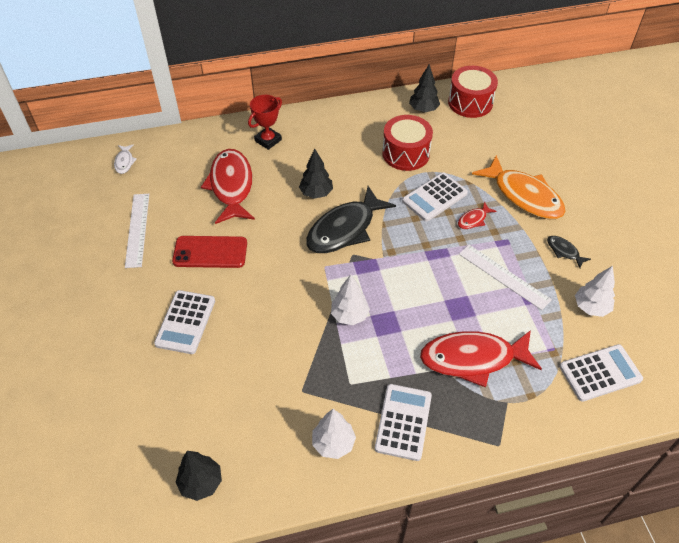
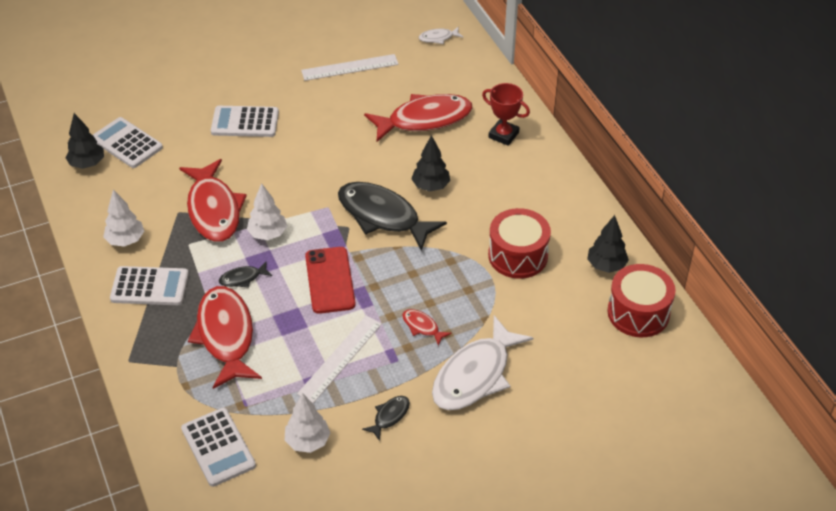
camera: 80 degrees right, 5 degrees down
(210, 252) = (331, 122): red phone -> red phone (330, 280)
(306, 358) = (214, 210): none -> red fish
(403, 340) = (243, 278): none -> black fish
(434, 197) = (450, 288): white calculator -> white calculator (127, 143)
(524, 195) = (475, 375): orange fish -> white fish

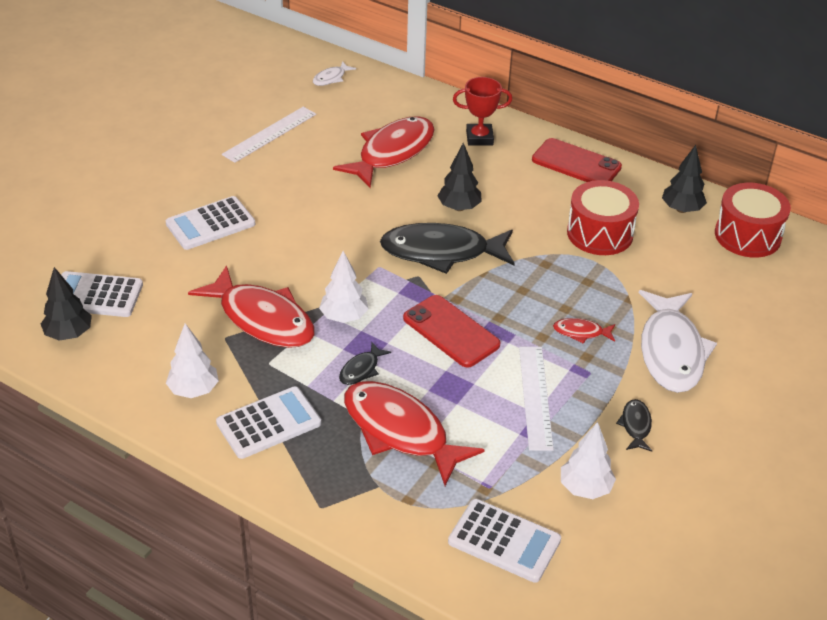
camera: 35 degrees left, 5 degrees down
(559, 189) = (576, 163): none -> red phone

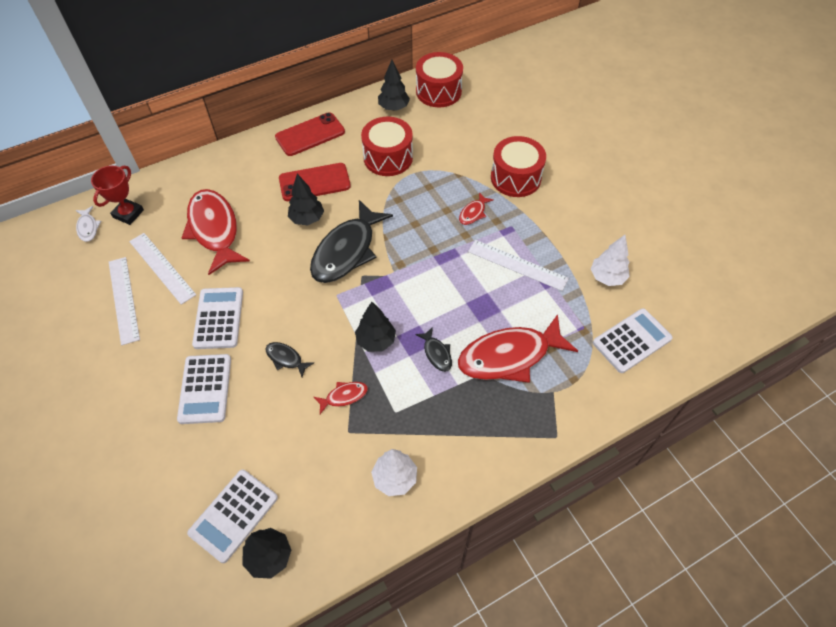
camera: 60 degrees left, 15 degrees up
(262, 319) = (344, 396): red fish -> red fish, size x0.44
(269, 423) = (458, 438): white calculator -> white calculator (218, 318)
(321, 140) = (162, 267): none -> white ruler
(344, 317) = (376, 341): white tree -> black tree
(451, 331) = (430, 282): red phone -> red phone (314, 182)
(479, 138) = (240, 172): red trophy -> red trophy (128, 214)
(635, 425) = (568, 226): black fish -> black fish (286, 358)
(671, 351) = (515, 178): white fish -> red drum

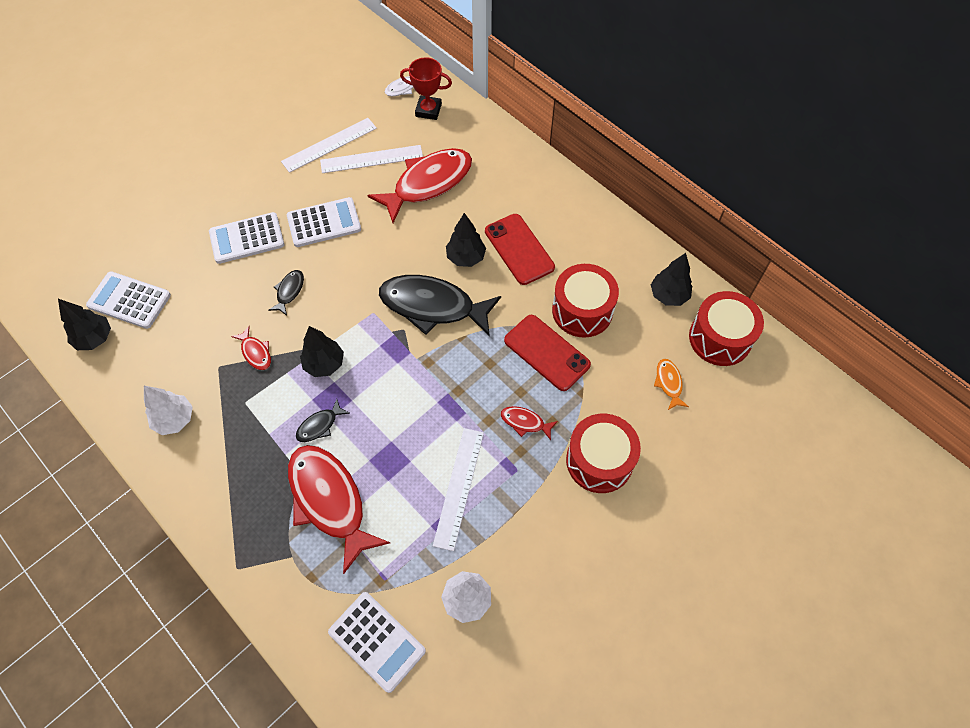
camera: 75 degrees right, 5 degrees up
(162, 267) = (371, 159): white ruler -> white ruler turned 45 degrees clockwise
(310, 135) = (589, 224): red phone -> red phone (546, 353)
(465, 126) = (668, 383): none -> orange fish

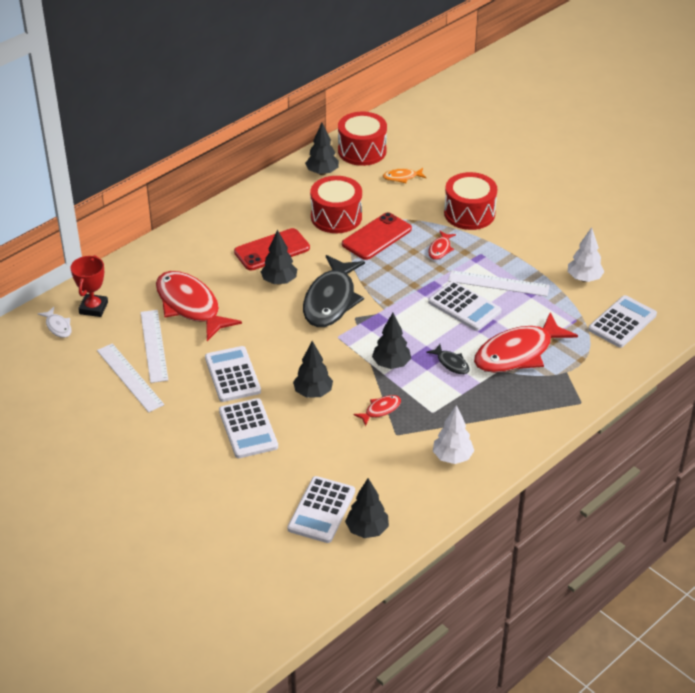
camera: 90 degrees left, 20 degrees down
(289, 291) = (313, 393): black fish -> black tree
(416, 445) = (464, 307): none -> white calculator

